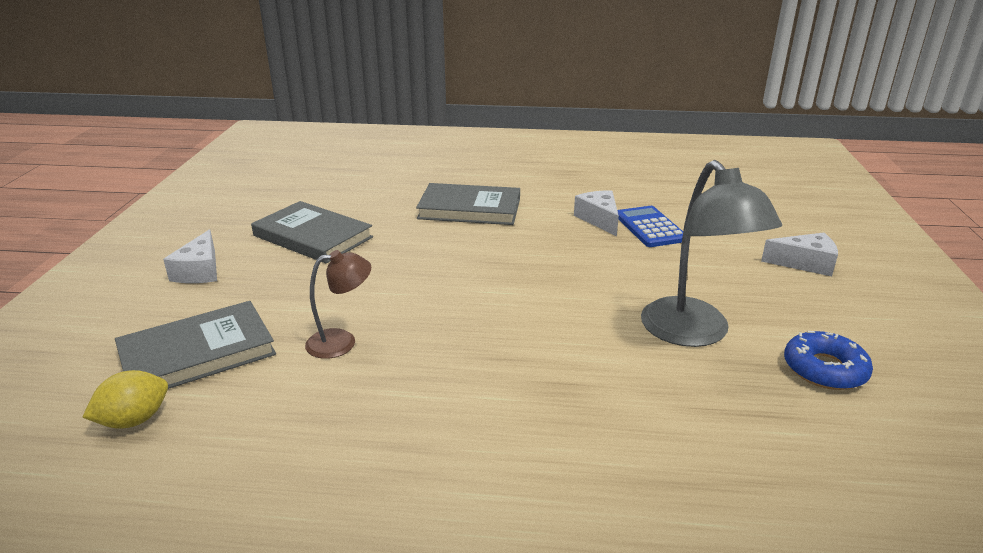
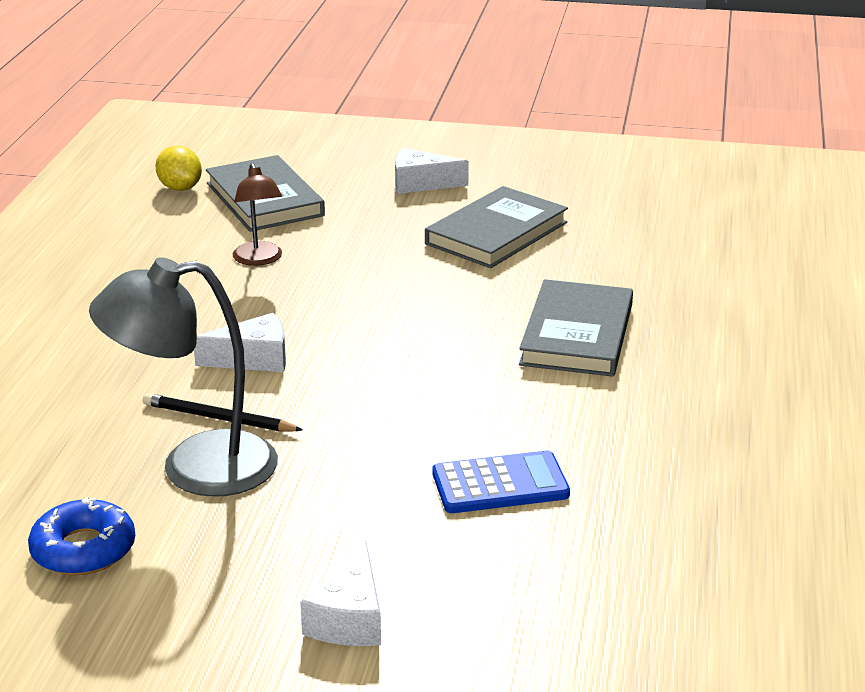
camera: 95 degrees right, 0 degrees up
(599, 219) = (534, 440): white cheese -> white cheese (253, 359)
(623, 331) = (219, 418): none -> black pencil

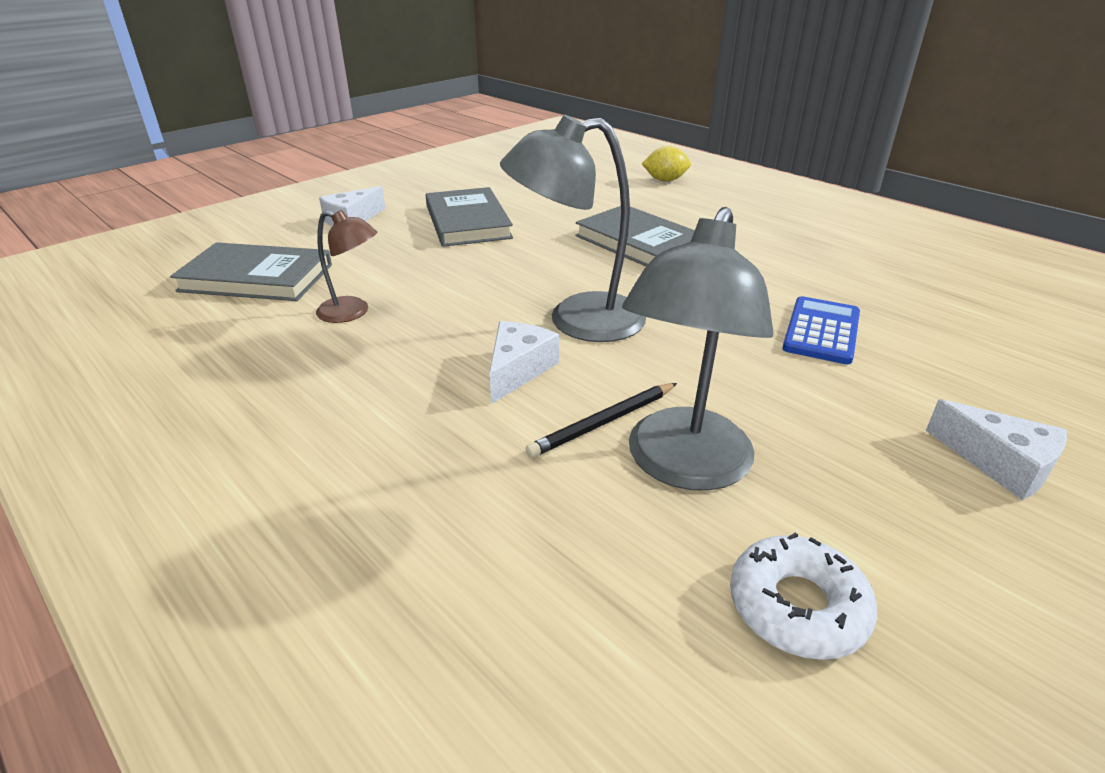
camera: 55 degrees left, 5 degrees up
(83, 549) = (797, 606): blue donut -> white donut
(180, 188) = (155, 306): yellow lemon -> yellow lemon (665, 180)
(364, 356) = (577, 320): none -> grey lamp

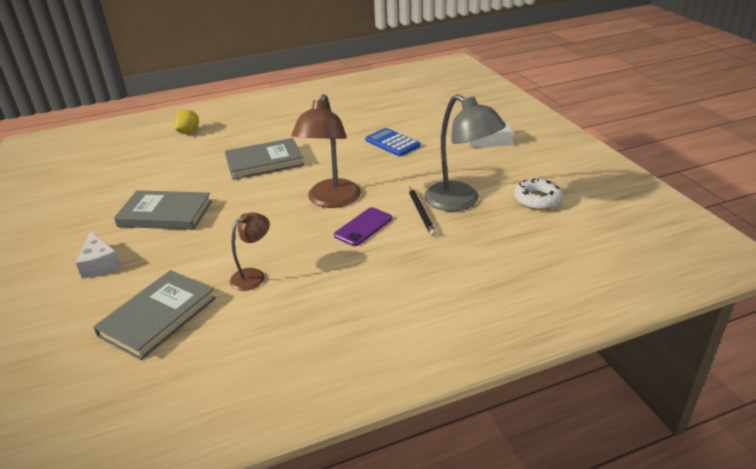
camera: 65 degrees left, 0 degrees up
(518, 370) = (363, 227): white cheese -> purple phone
(577, 320) = (331, 200): grey lamp -> brown lamp

